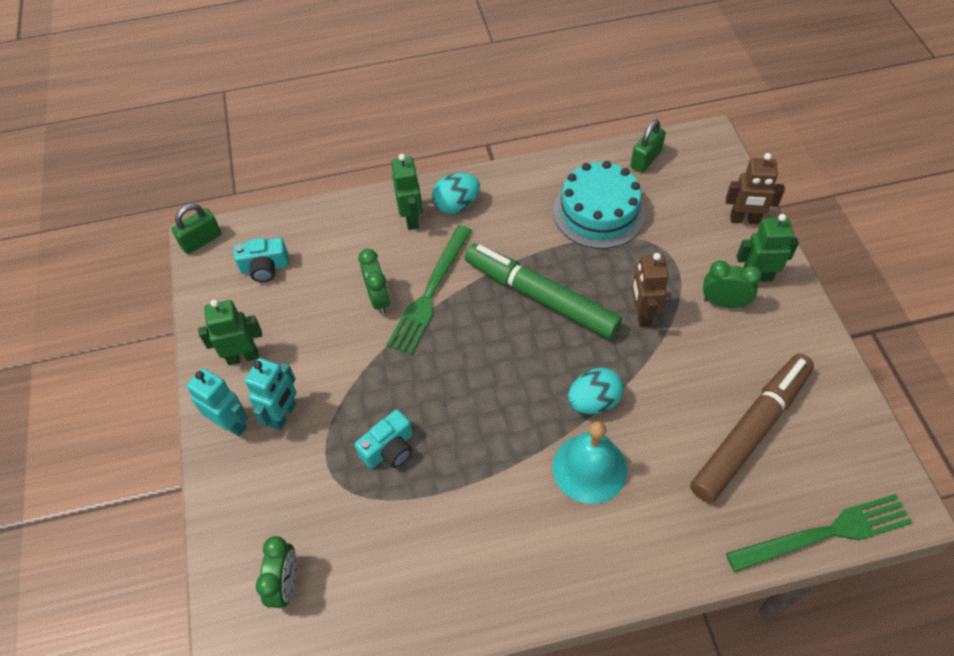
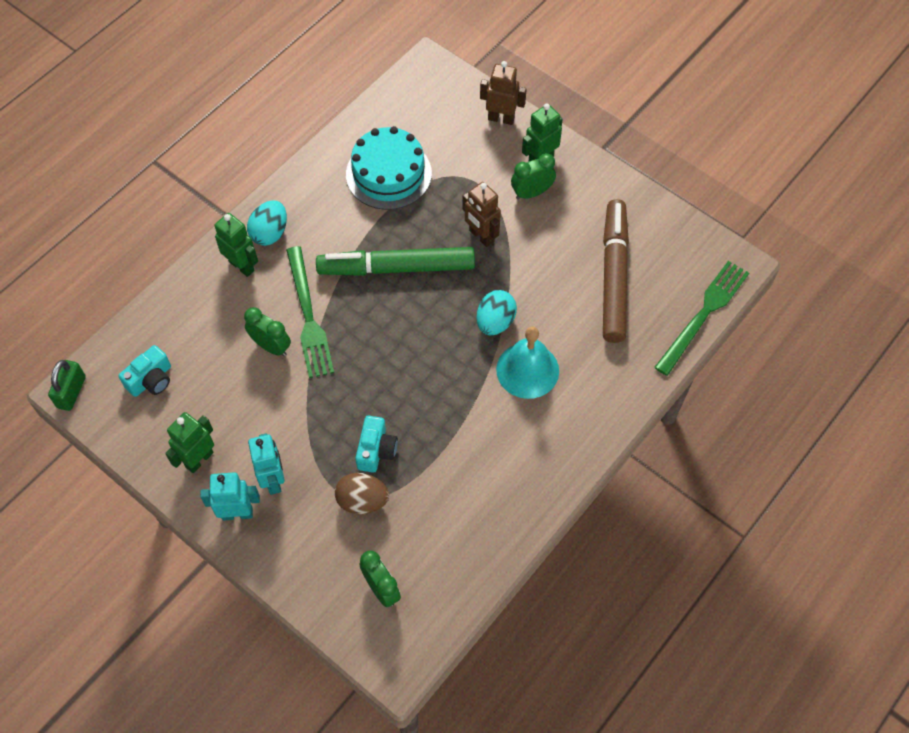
camera: 40 degrees left, 5 degrees up
(339, 487) = (362, 501): none -> brown egg
(645, 159) = (391, 109): green padlock -> none
(744, 219) = (501, 118): brown robot -> brown robot turned 135 degrees counterclockwise

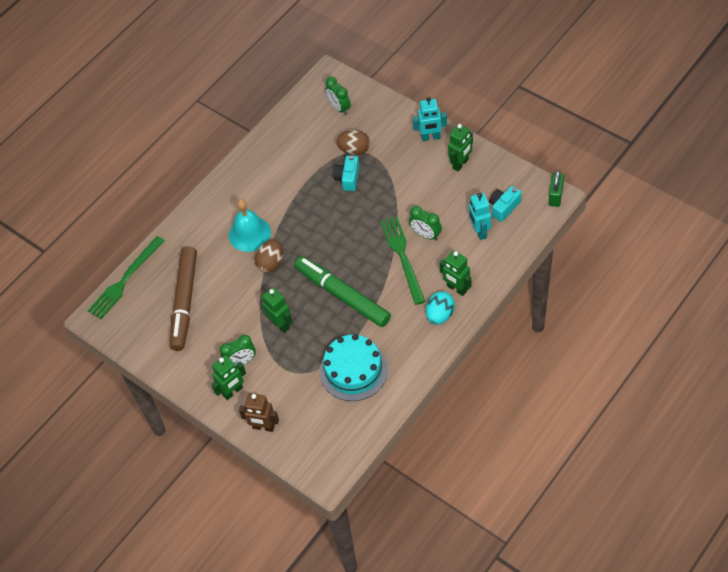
camera: 175 degrees left, 5 degrees down
(273, 480) = (411, 156): turquoise robot -> turquoise robot (479, 231)
(396, 268) = (342, 295): green marker -> green marker turned 135 degrees counterclockwise
(481, 236) = (280, 324): brown robot -> green robot
(495, 322) = (271, 263): turquoise egg -> brown egg

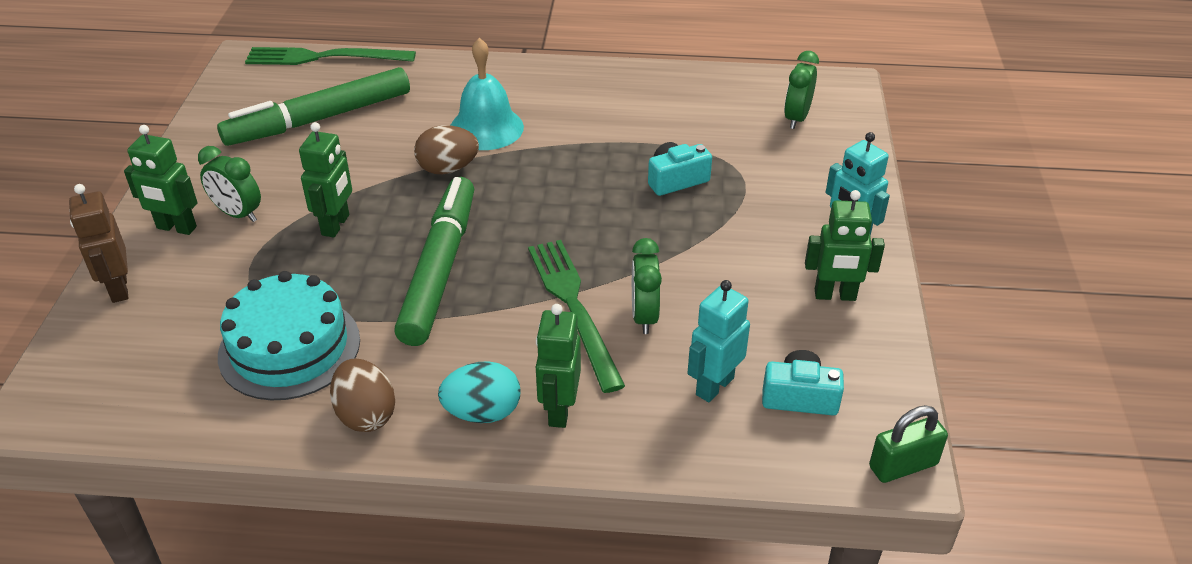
camera: 50 degrees right, 15 degrees down
(185, 302) = (319, 119): brown marker -> green marker
(354, 150) = (735, 164): brown egg -> brown egg (366, 415)
(402, 257) = (573, 307): green fork -> green fork turned 60 degrees counterclockwise

